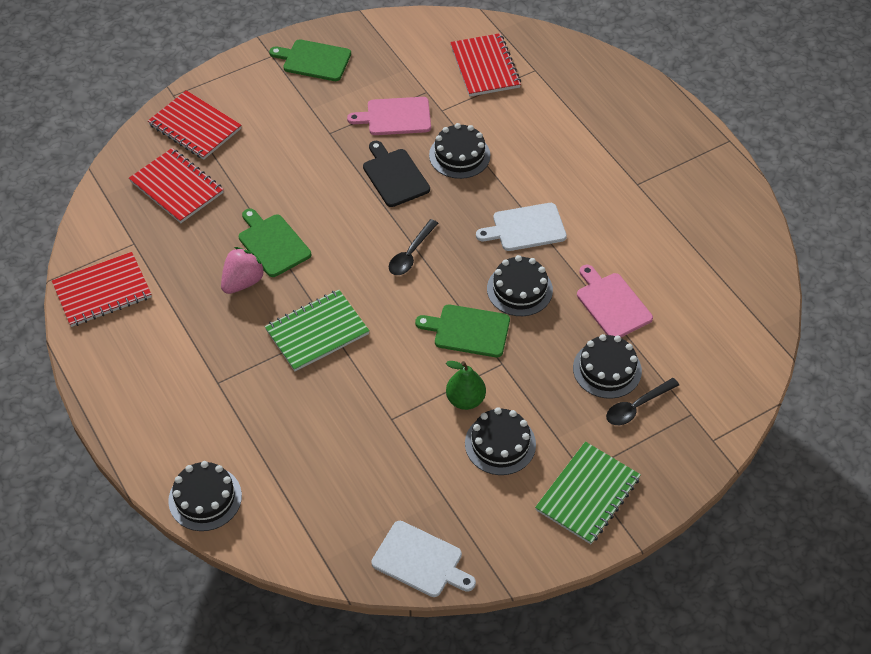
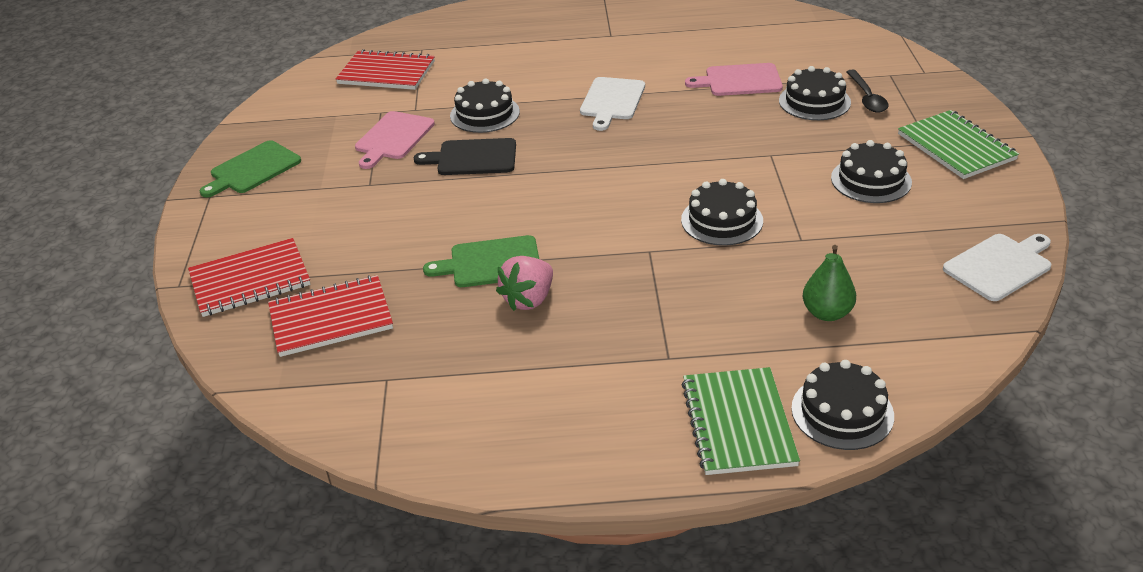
camera: 60 degrees left, 15 degrees down
(102, 291) = (441, 429): red notebook -> none
(243, 282) = (529, 299): pink strawberry -> pink strawberry turned 120 degrees counterclockwise
(317, 332) = (646, 261): green notebook -> green notebook (738, 423)
(410, 254) = (588, 173): black spoon -> none
(465, 400) = (803, 187): green pear -> green pear (827, 313)
(468, 330) = (715, 163): green cutting board -> none
(519, 289) = (685, 123): black cake -> black cake (722, 220)

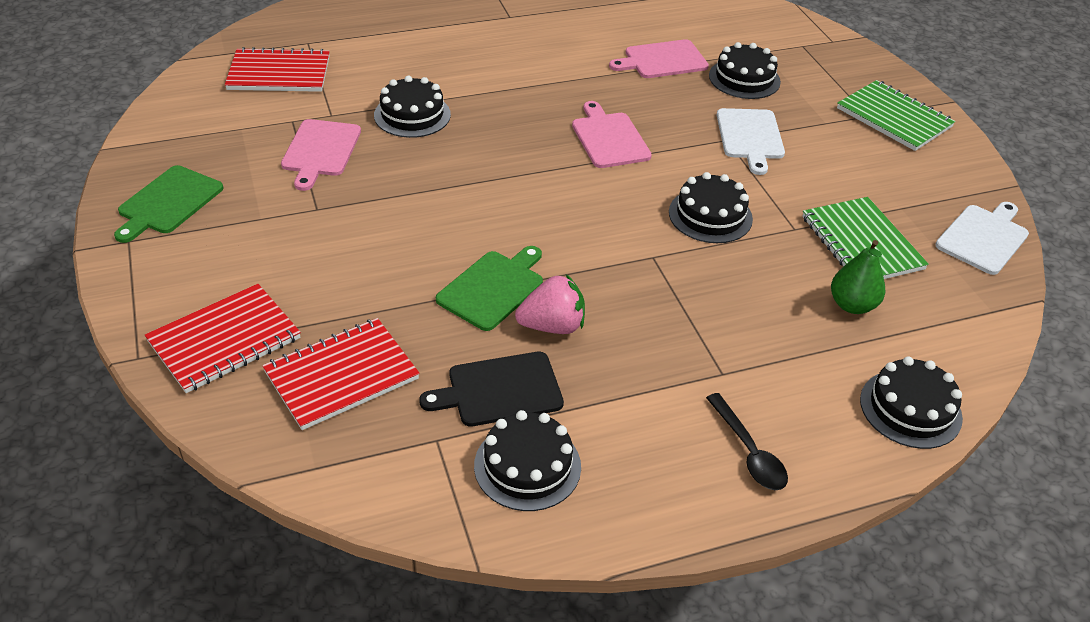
camera: 20 degrees left, 5 degrees up
(473, 158) = (421, 167): black cutting board -> black cutting board (499, 390)
(491, 263) = (493, 288): green cutting board -> green cutting board turned 150 degrees clockwise
(529, 299) = (552, 326): pink strawberry -> pink strawberry turned 120 degrees counterclockwise
(612, 101) = (542, 91): white cutting board -> white cutting board (750, 137)
(655, 145) = (609, 138): none -> pink cutting board
(738, 423) = (820, 435): green notebook -> green notebook (861, 243)
(867, 98) = (792, 72): black spoon -> black spoon (749, 452)
(871, 180) = (832, 159): black cake -> black cake (527, 466)

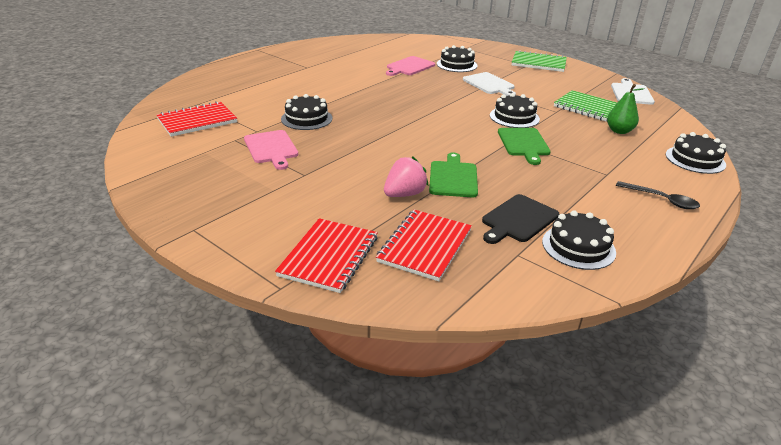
camera: 30 degrees left, 10 degrees down
(168, 202) = (198, 201): green cutting board -> green cutting board (523, 143)
(552, 326) = (505, 183): pink strawberry -> pink strawberry (404, 194)
(609, 138) = (425, 101): pink cutting board -> none

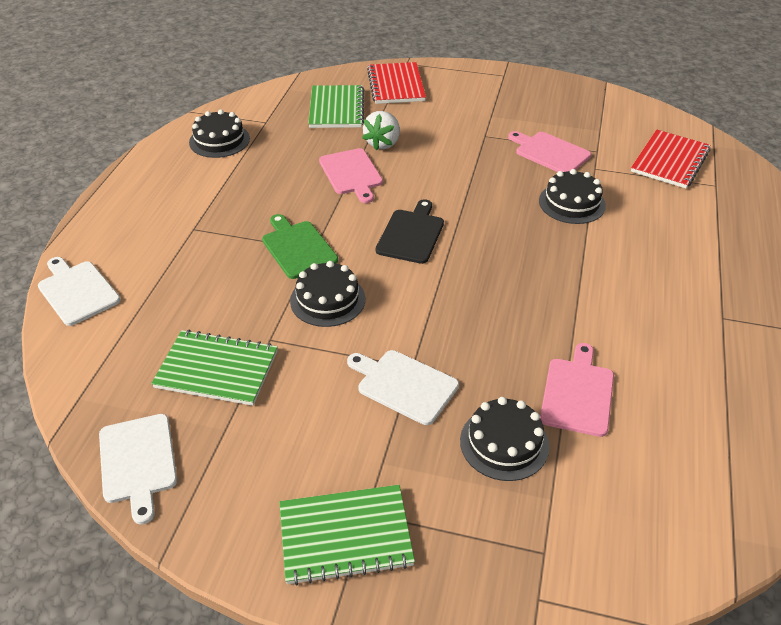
camera: 155 degrees right, 10 degrees up
(404, 194) = (383, 143): pink strawberry -> white strawberry
(425, 246) = (336, 109): red notebook -> green notebook
(453, 177) = (351, 174): green cutting board -> pink cutting board
(518, 219) = (274, 149): black cutting board -> black cutting board (411, 234)
(619, 131) = (172, 320): green pear -> none
(662, 200) = (137, 210): black spoon -> none
(695, 159) = (77, 291): black cake -> white cutting board

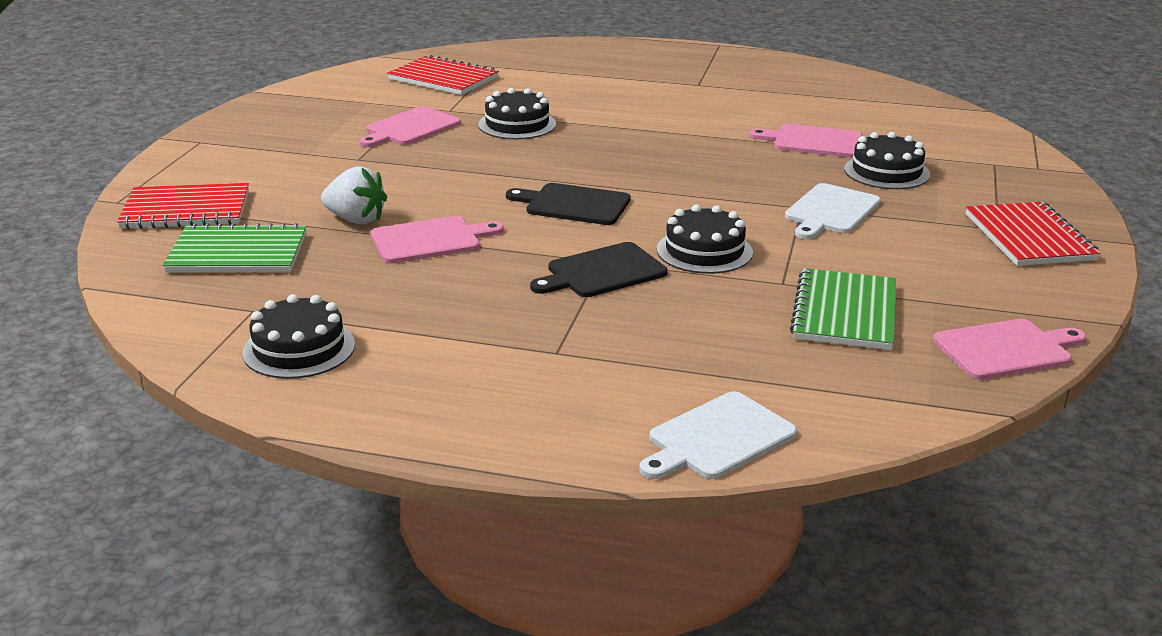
camera: 90 degrees left, 15 degrees down
(138, 462) = (1006, 349): white cutting board -> pink cutting board
(298, 248) = (602, 272): green cutting board -> black cutting board
(345, 536) = (1029, 237): green notebook -> red notebook

